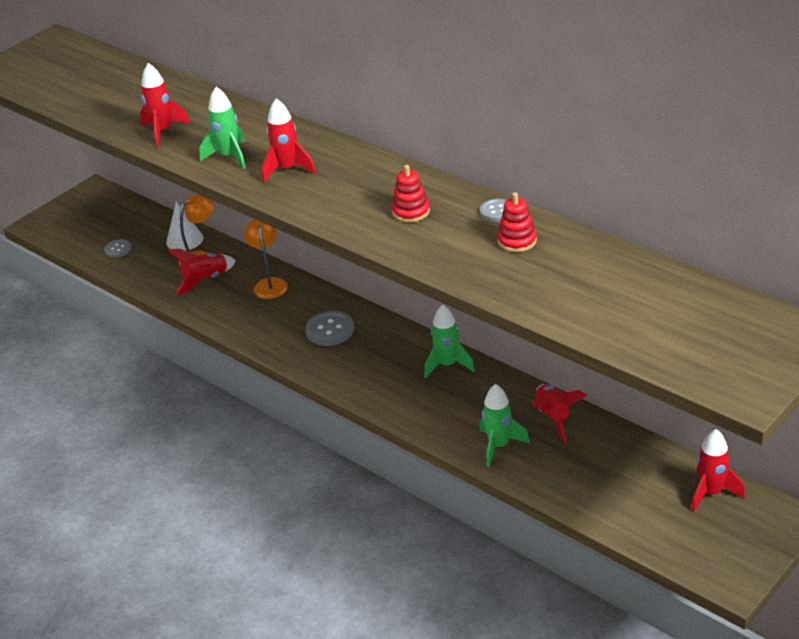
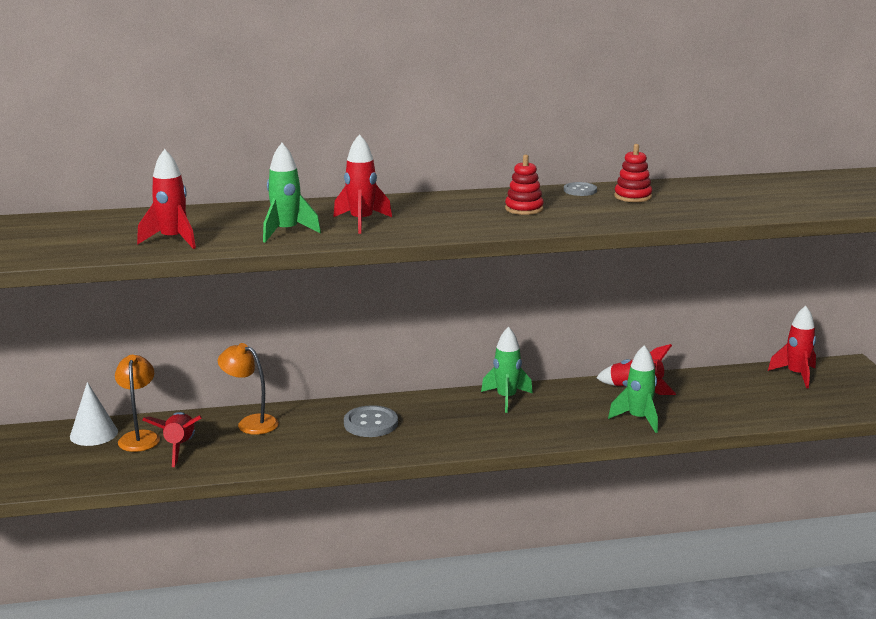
camera: 55 degrees left, 15 degrees down
(118, 249) = (26, 470): grey button -> none

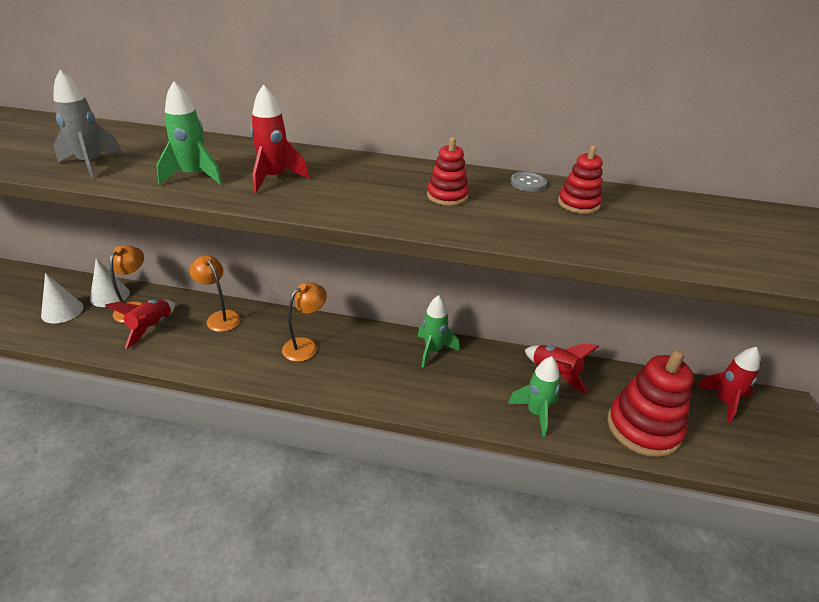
camera: 20 degrees right, 15 degrees up
(51, 458) = (62, 311): none -> white cone
(173, 240) = (91, 164): red rocket -> grey rocket
(370, 423) = (306, 346): grey button -> orange lamp
(738, 407) = (643, 428): none -> red stacking toy

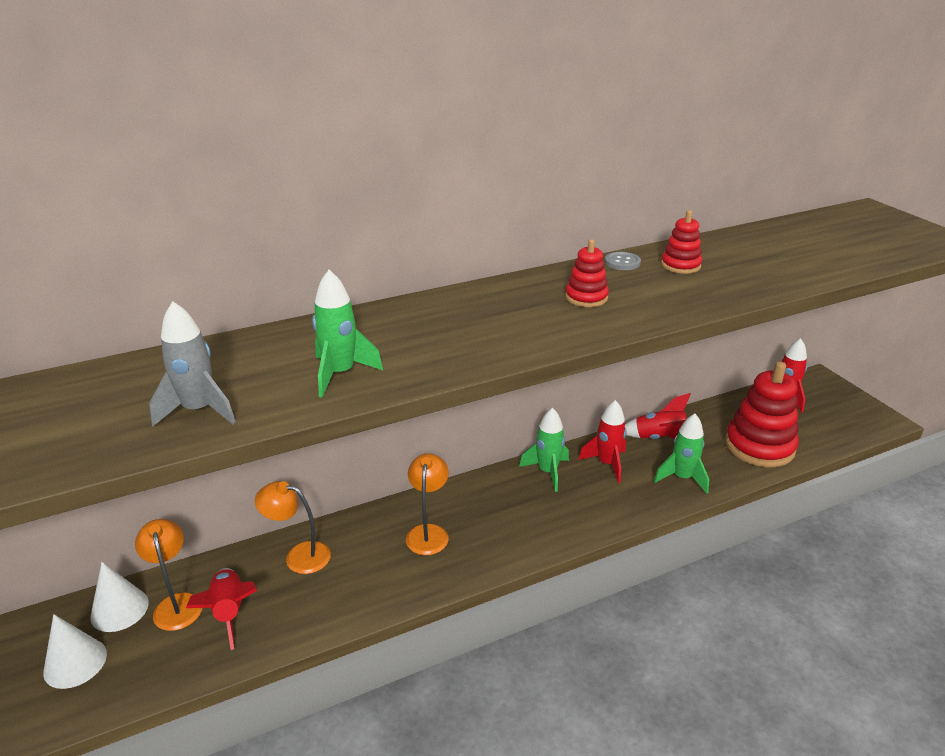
camera: 35 degrees left, 5 degrees down
(274, 178) = (421, 343): red rocket -> red rocket (607, 464)

